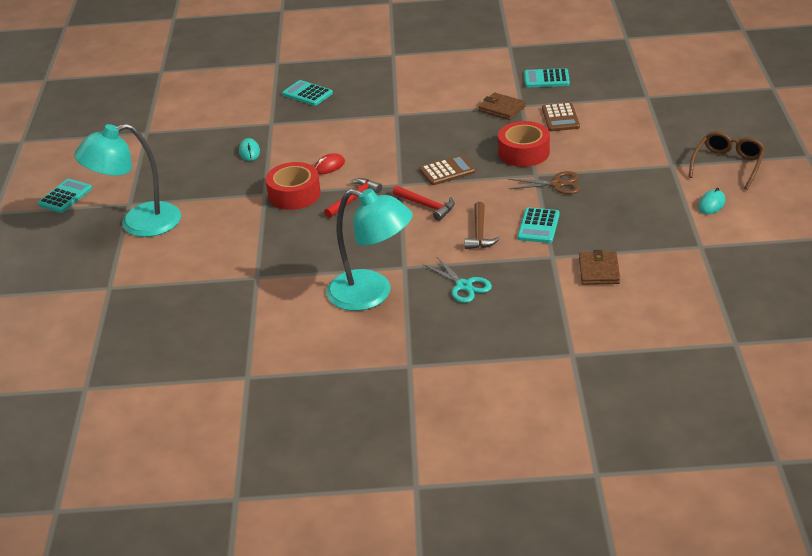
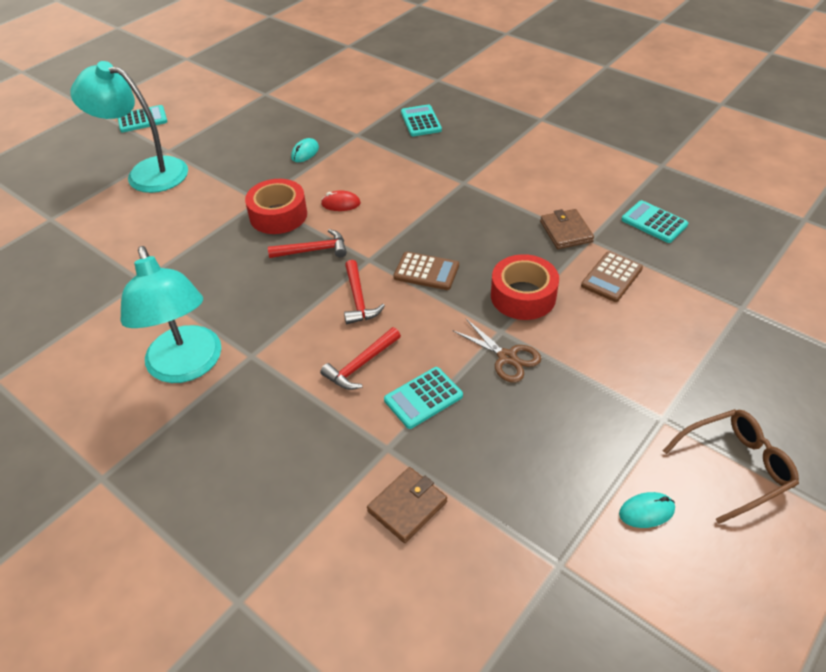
camera: 40 degrees right, 10 degrees up
(464, 286) = (266, 419): turquoise scissors -> none
(479, 233) = (361, 365): brown hammer -> red hammer

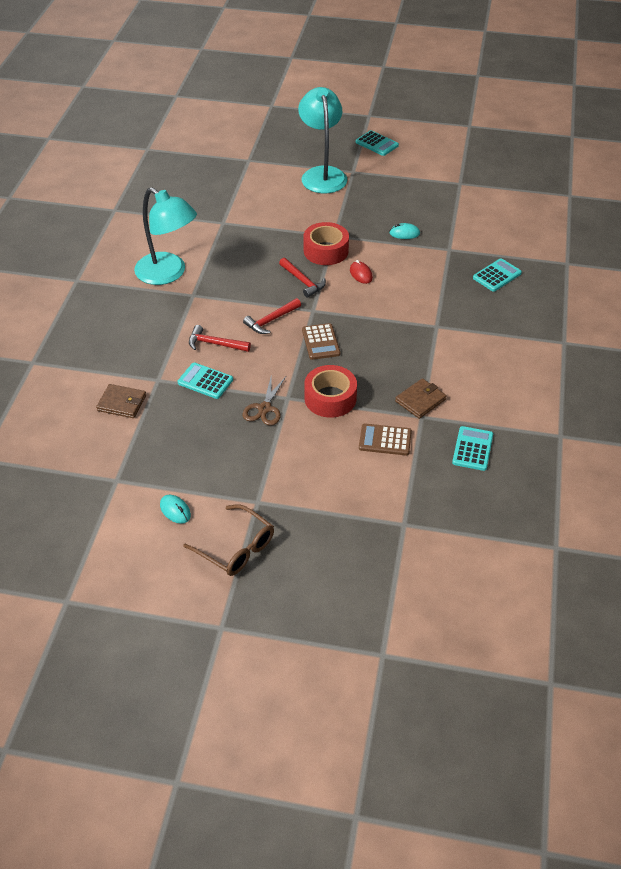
camera: 60 degrees right, 0 degrees up
(187, 366) = (168, 274): turquoise lamp -> turquoise lamp turned 90 degrees counterclockwise

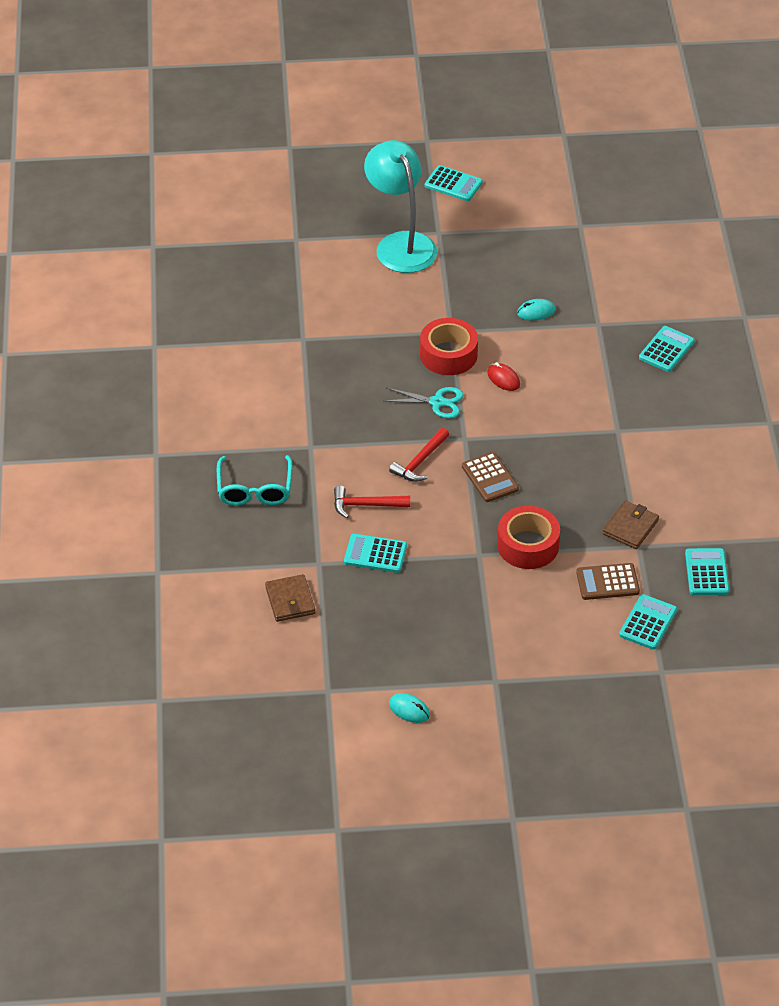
camera: 15 degrees left, 0 degrees up
(122, 403) = (290, 600): brown wallet -> brown wallet turned 75 degrees clockwise
(136, 317) = (254, 489): none -> turquoise glasses
(168, 274) = (267, 424): turquoise lamp -> none
(236, 548) = (493, 735): brown glasses -> none
(264, 408) = (458, 573): brown scissors -> none
(303, 281) = (437, 402): red hammer -> turquoise scissors
(407, 480) = (648, 622): none -> turquoise calculator

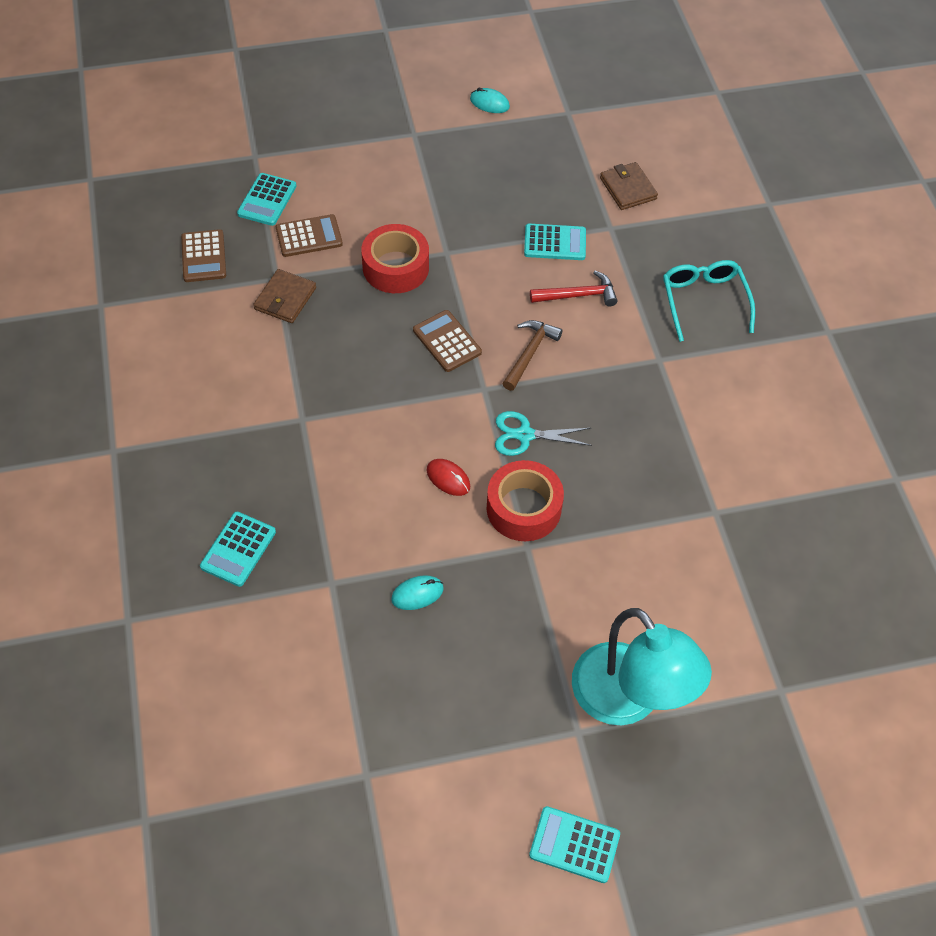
camera: 170 degrees right, 10 degrees up
(420, 462) = (530, 353): red hammer -> brown hammer
(706, 572) = (204, 256): turquoise calculator -> brown calculator

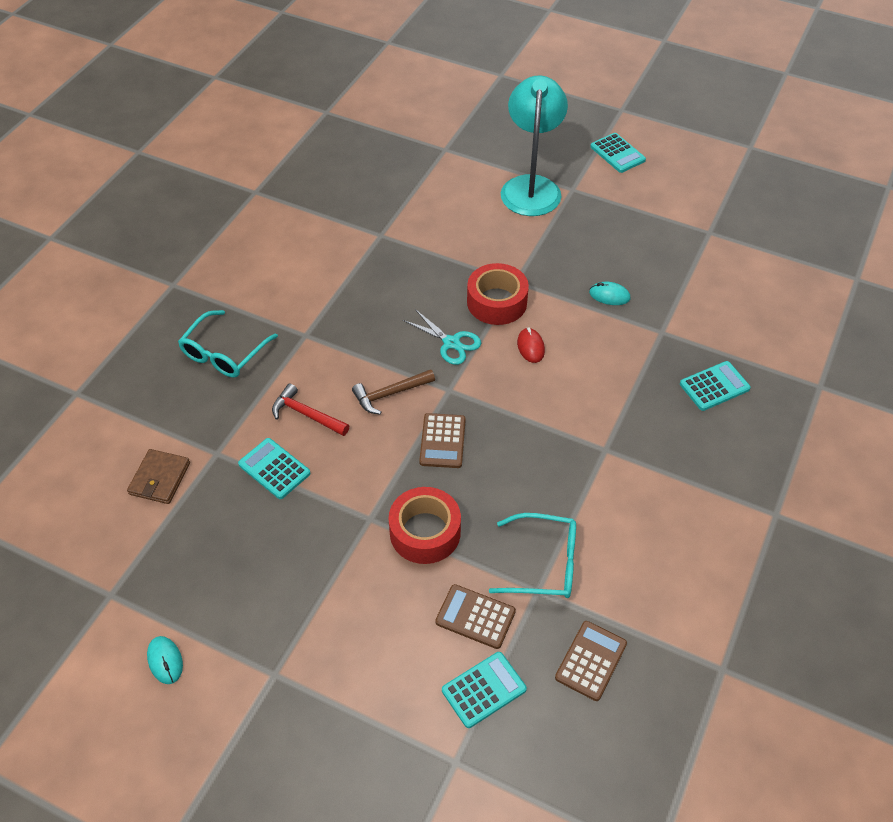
camera: 140 degrees left, 5 degrees down
(285, 298) = (544, 564): brown wallet -> turquoise glasses

